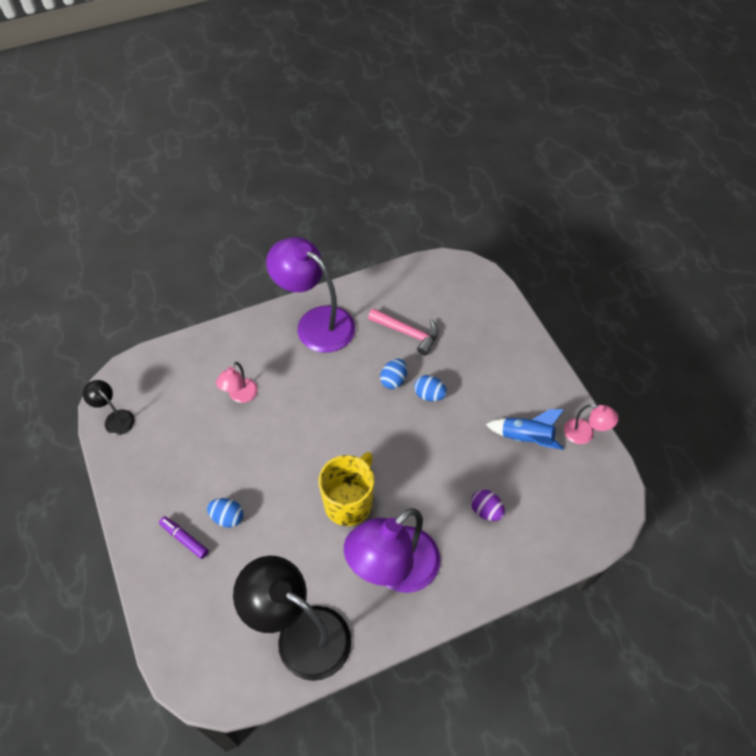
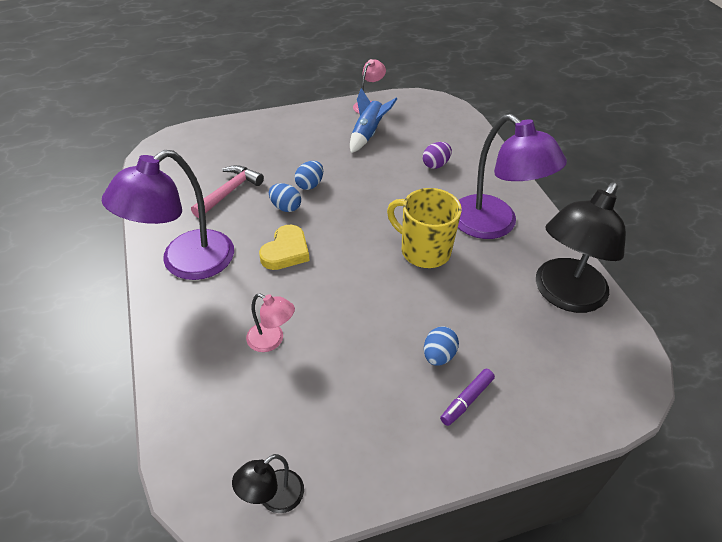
camera: 85 degrees left, 10 degrees down
(336, 390) = (286, 251): none -> yellow heart

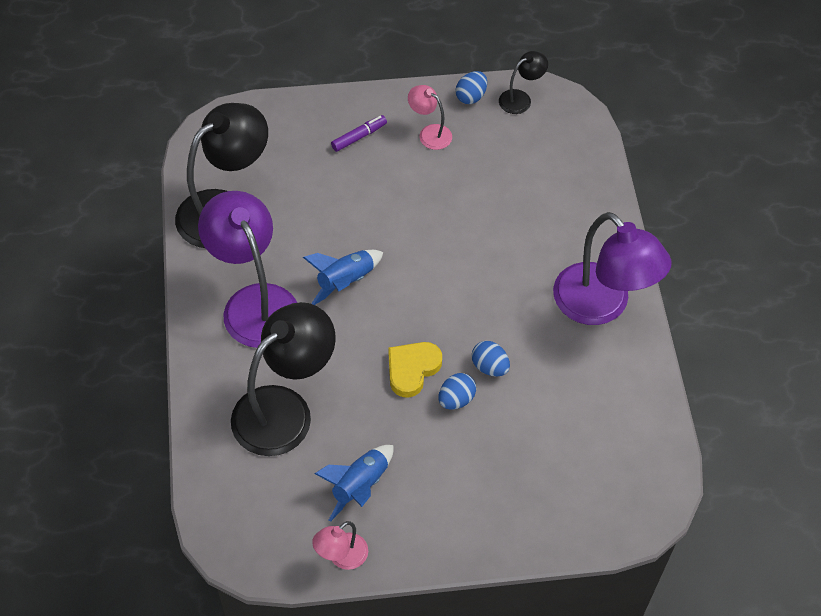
camera: 170 degrees left, 10 degrees up
(186, 263) = (601, 306): purple lamp -> purple lamp turned 90 degrees clockwise
(229, 192) = (557, 403): pink hammer -> none
(272, 340) = (515, 210): pink lamp -> pink lamp (429, 133)
(286, 251) = (494, 304): yellow heart -> yellow heart (412, 369)
(424, 250) = (345, 282): yellow mug -> blue rocket
(435, 165) = (284, 409): purple egg -> black lamp
(438, 355) = (369, 174): blue egg -> blue egg (471, 96)

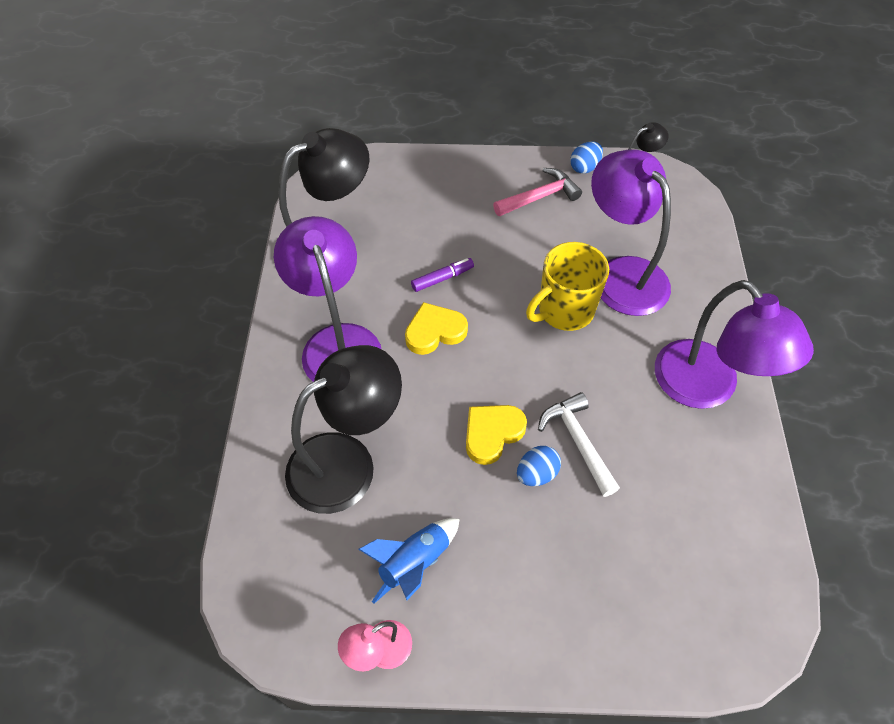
camera: 10 degrees right, 0 degrees up
(345, 282) = (434, 331): blue rocket -> yellow heart
(359, 137) = (470, 193): purple marker -> purple marker (442, 278)
(429, 133) = (540, 197): pink lamp -> pink hammer
(465, 248) = (564, 311): none -> yellow mug
(489, 367) = (577, 441): blue egg -> white hammer
(517, 205) = (621, 274): none -> purple lamp

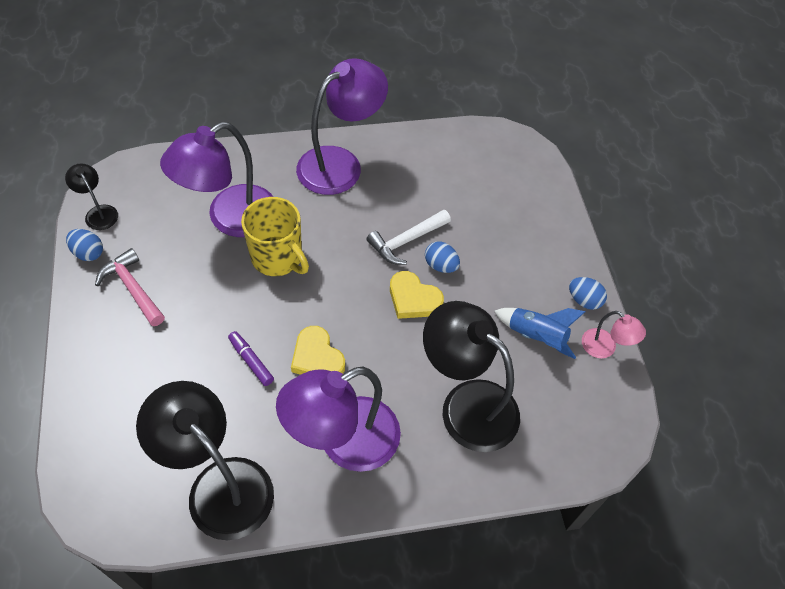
camera: 105 degrees left, 0 degrees up
(457, 647) = (584, 300): none -> blue egg

